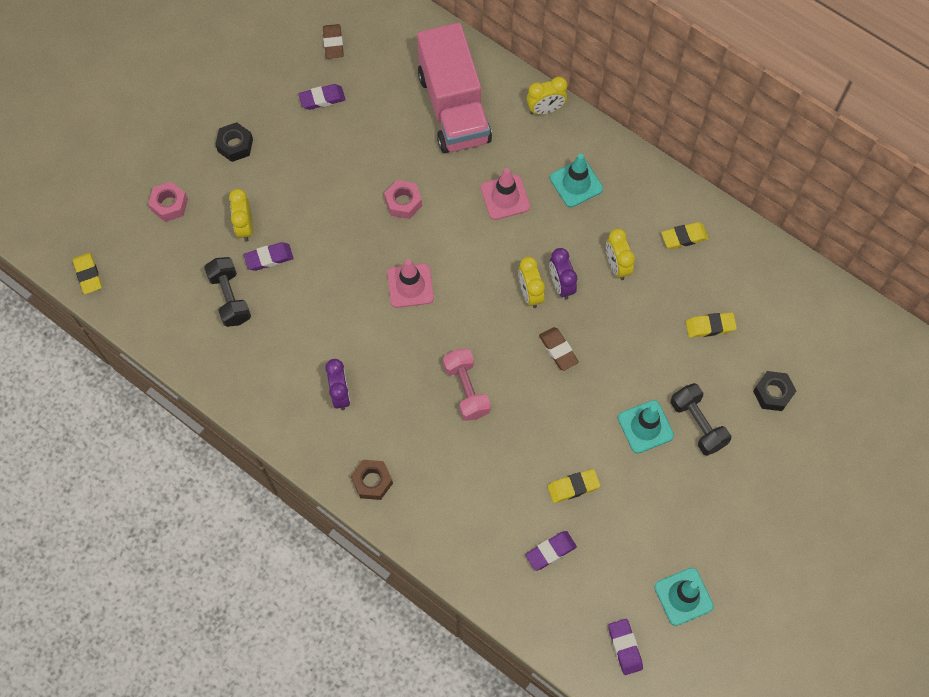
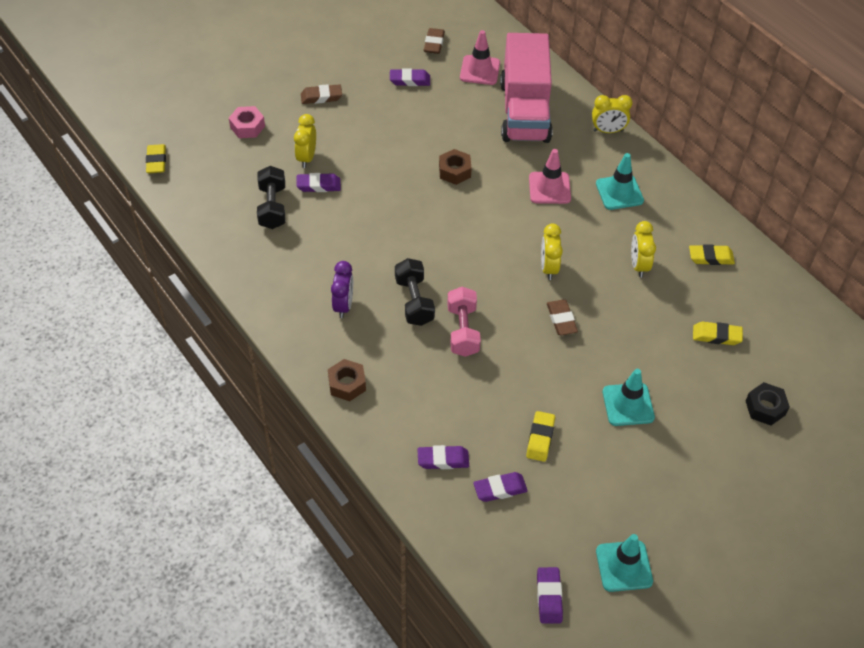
camera: 15 degrees right, 15 degrees down
(235, 145) = (321, 97): black nut -> brown eraser
(403, 202) = (454, 171): pink nut -> brown nut
(410, 285) = (438, 236): pink traffic cone -> pink traffic cone (480, 70)
(489, 536) = (443, 460): none -> purple eraser
(561, 285) = (580, 268): purple clock -> none
(573, 487) = (540, 438): yellow eraser -> yellow eraser turned 75 degrees counterclockwise
(697, 424) = (681, 415): black dumbbell -> black dumbbell (414, 301)

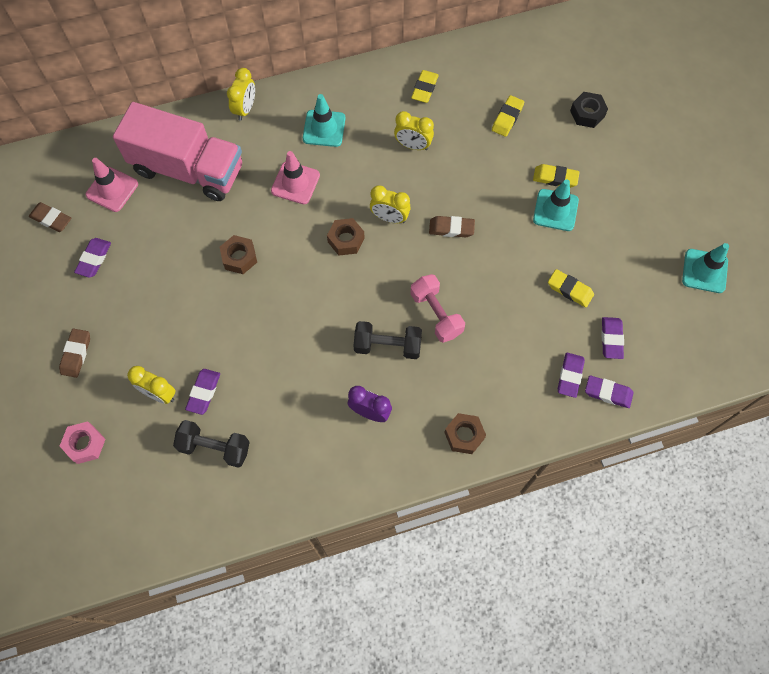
camera: 70 degrees left, 15 degrees up
(156, 161) = (93, 559): yellow eraser -> yellow eraser (555, 178)
(463, 330) = (436, 314): pink dumbbell -> pink dumbbell turned 45 degrees clockwise
(508, 241) = (346, 240): none -> brown nut
(549, 597) = (720, 336): purple eraser -> purple eraser (608, 393)

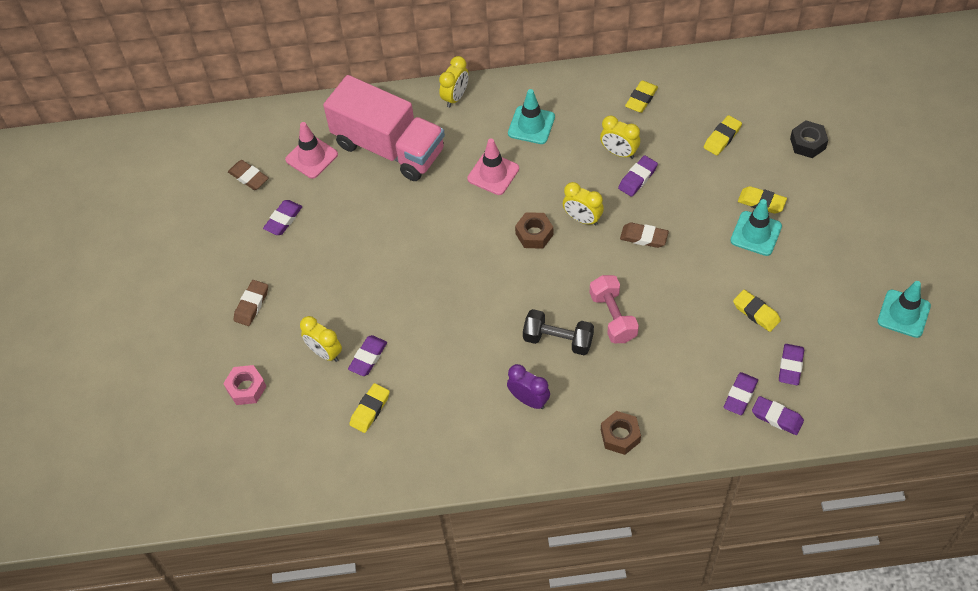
camera: 15 degrees right, 10 degrees down
(215, 447) = (370, 410): black dumbbell -> yellow eraser
(239, 257) = (425, 237): brown nut -> none
(435, 169) = (637, 178): none -> purple eraser

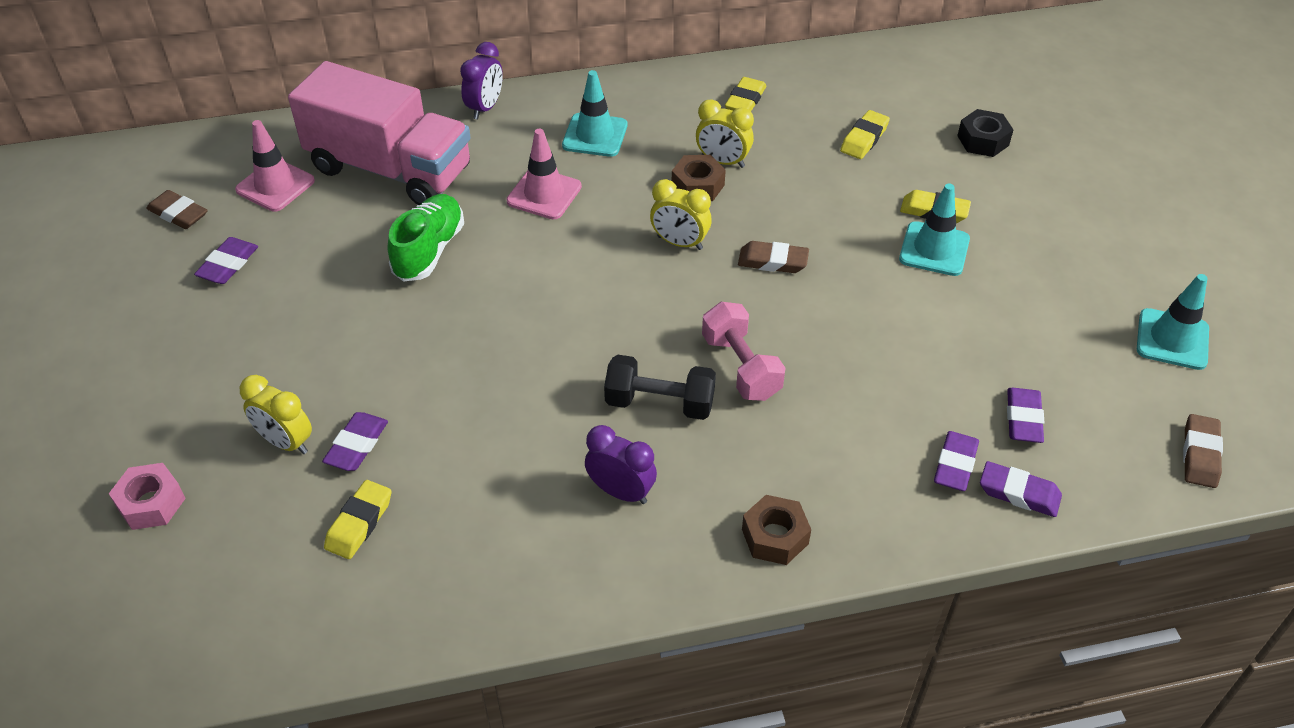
camera: 10 degrees left, 10 degrees down
(251, 305) = (170, 381): brown eraser -> brown eraser (1200, 455)
(414, 216) = (429, 250): none -> green shoe
(455, 97) = (485, 108): yellow clock -> purple clock
(534, 234) = (610, 265): brown nut -> brown nut (697, 186)
(637, 178) = (753, 190): purple eraser -> none
(756, 312) = (955, 349): yellow eraser -> none

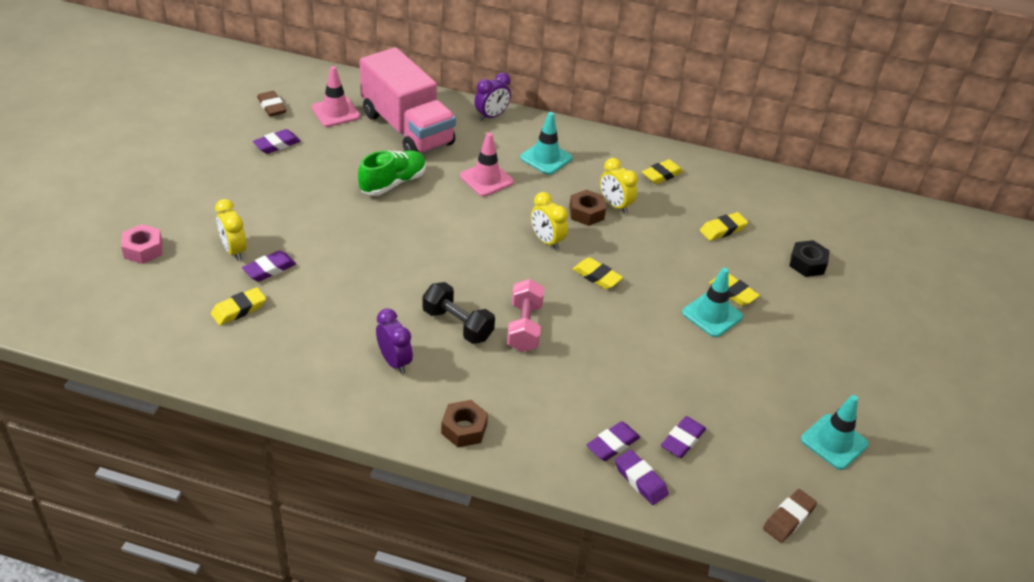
camera: 25 degrees right, 5 degrees down
(772, 261) = (597, 276): brown eraser -> yellow eraser

